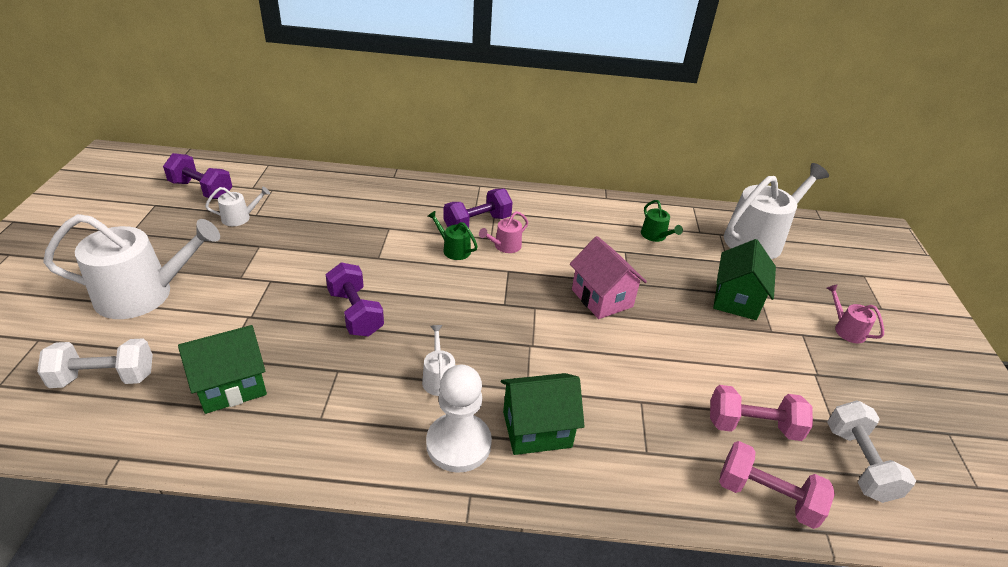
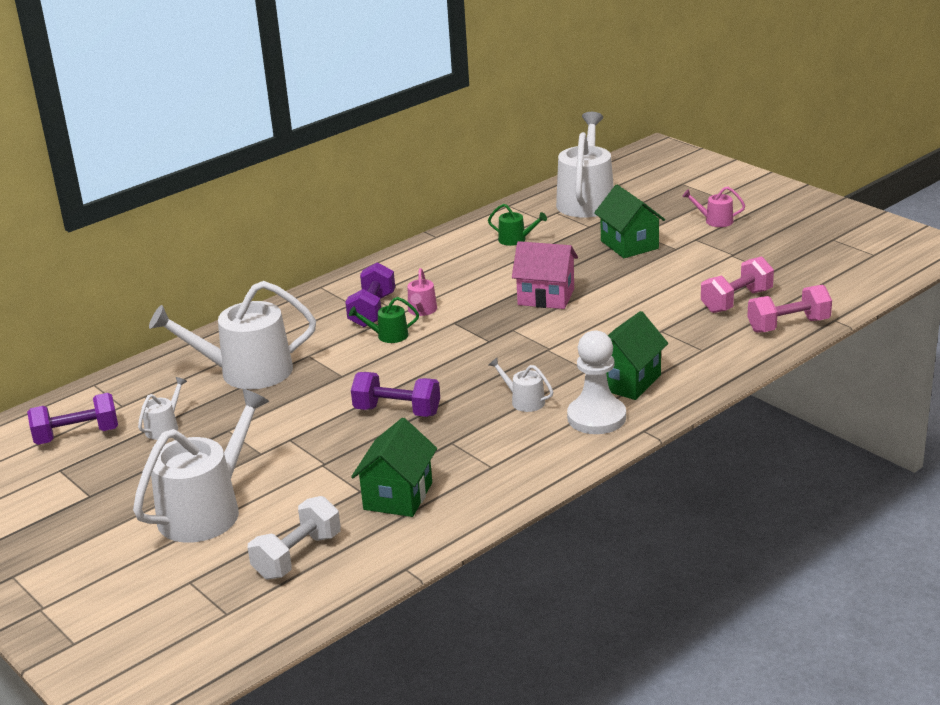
camera: 40 degrees left, 10 degrees down
(340, 214) = (247, 372): none -> white watering can
(859, 463) = (810, 281): white dumbbell -> none

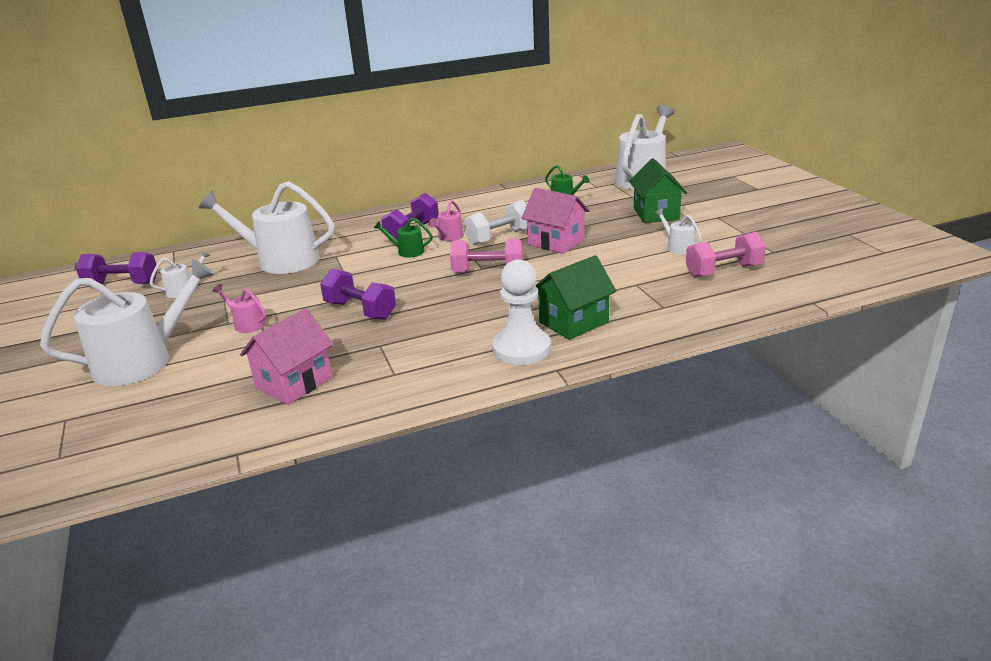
camera: 20 degrees right, 0 degrees up
(297, 556) = (165, 418): white dumbbell -> white dumbbell (499, 237)
(398, 496) = (294, 383): green house -> pink house
(524, 401) = (470, 322): white watering can -> white watering can (678, 247)
(715, 221) = (744, 206): pink watering can -> pink watering can (247, 324)
(788, 325) = (762, 300): pink dumbbell -> pink dumbbell (487, 272)

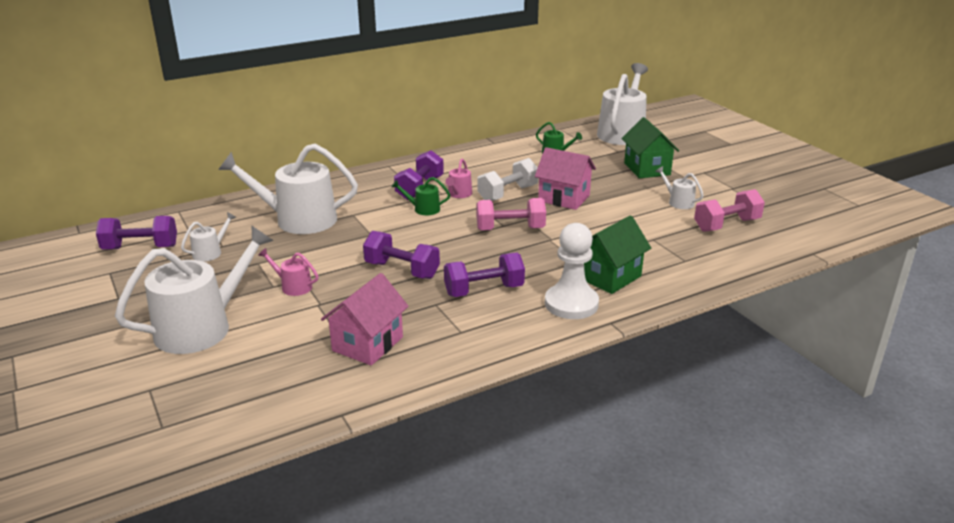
camera: 10 degrees left, 0 degrees up
(435, 333) = (484, 290): none -> purple dumbbell

